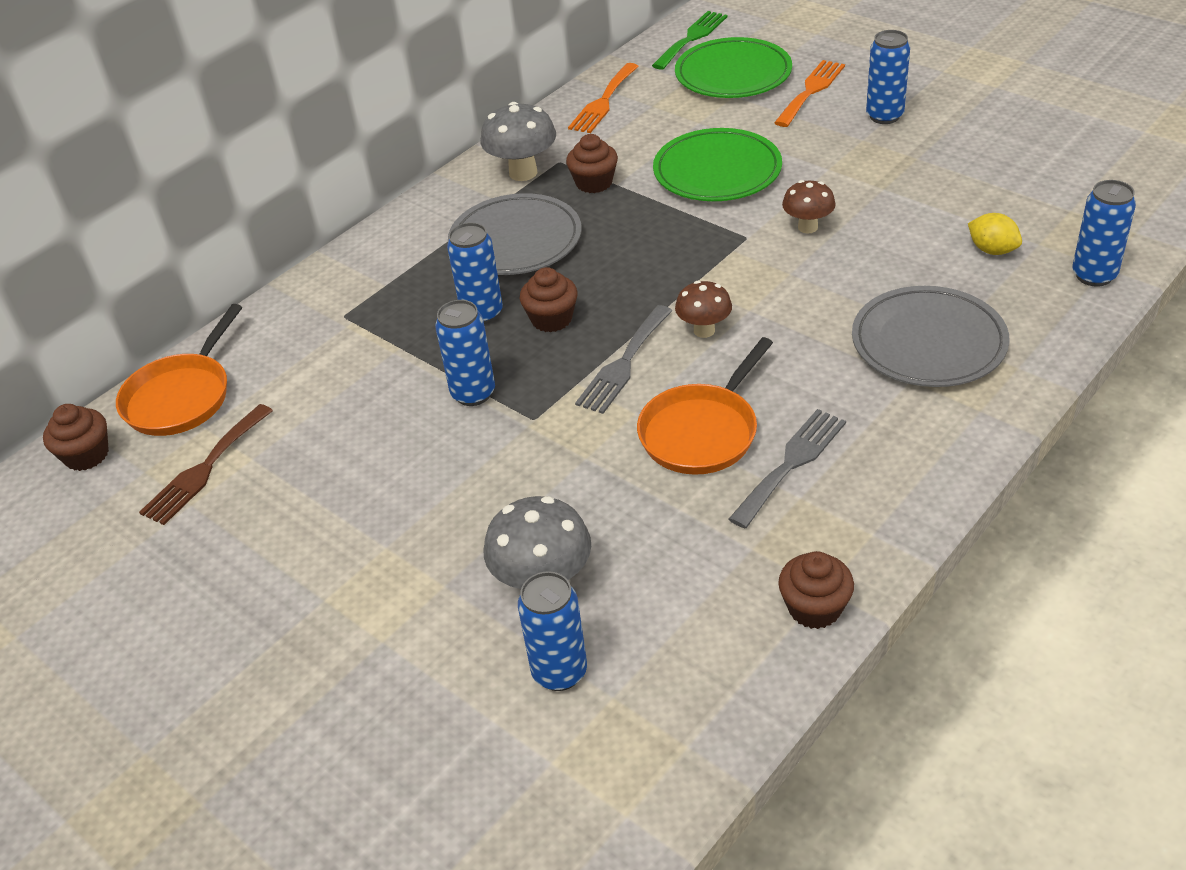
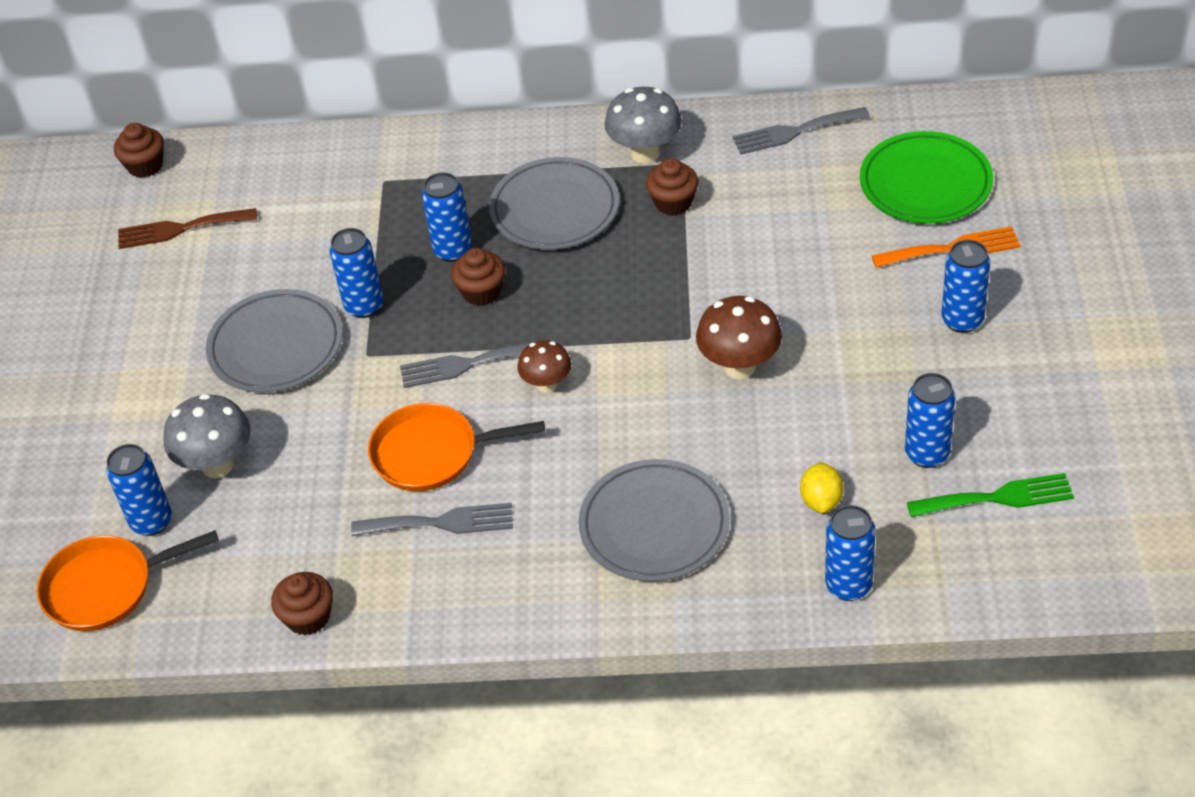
camera: 50 degrees right, 5 degrees up
(181, 397) = (233, 166): orange pan -> orange pan (105, 587)
(445, 472) = (276, 346): none -> grey plate
(603, 102) = (794, 132): orange fork -> grey fork
(691, 38) = (957, 120): green fork -> green fork (997, 497)
(717, 171) = (764, 264): green plate -> none
(807, 227) = (739, 366): brown mushroom -> brown mushroom, size x1.57
(997, 185) = (927, 454): none -> blue can

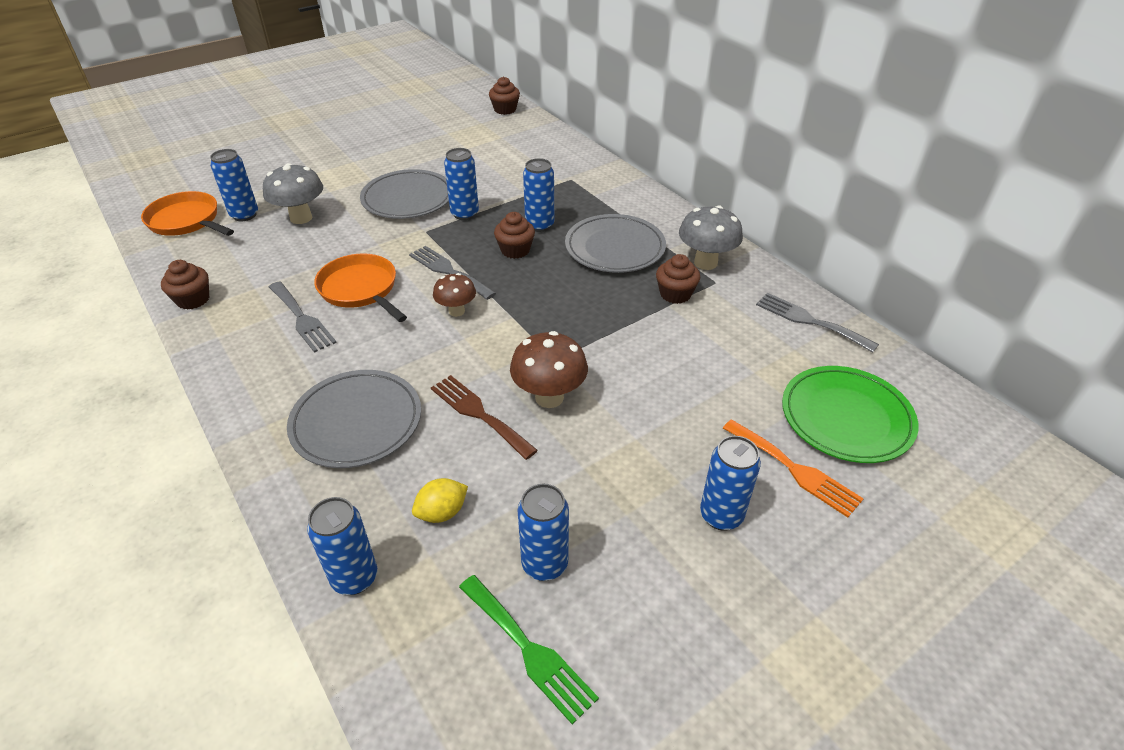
camera: 50 degrees right, 5 degrees down
(180, 229) = (470, 136): brown fork -> brown fork (479, 414)

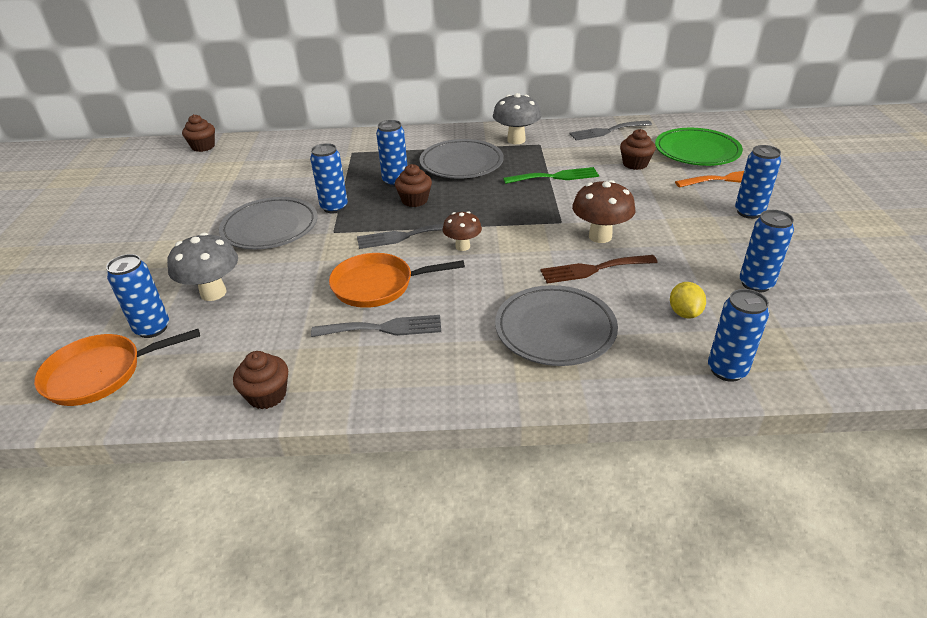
camera: 55 degrees left, 5 degrees down
(529, 650) = (823, 310): green fork -> green fork (555, 177)
(675, 294) = (537, 160): brown cupcake -> brown cupcake (635, 164)

